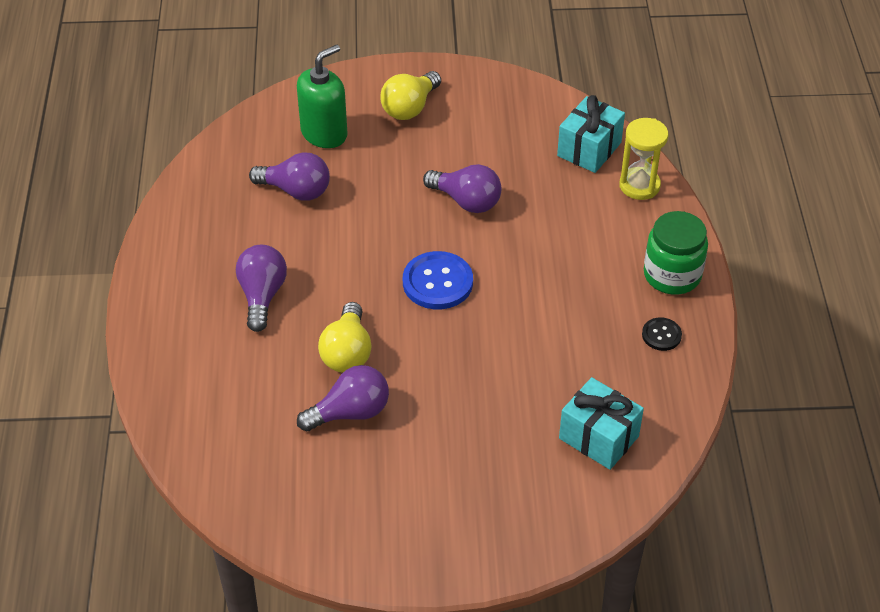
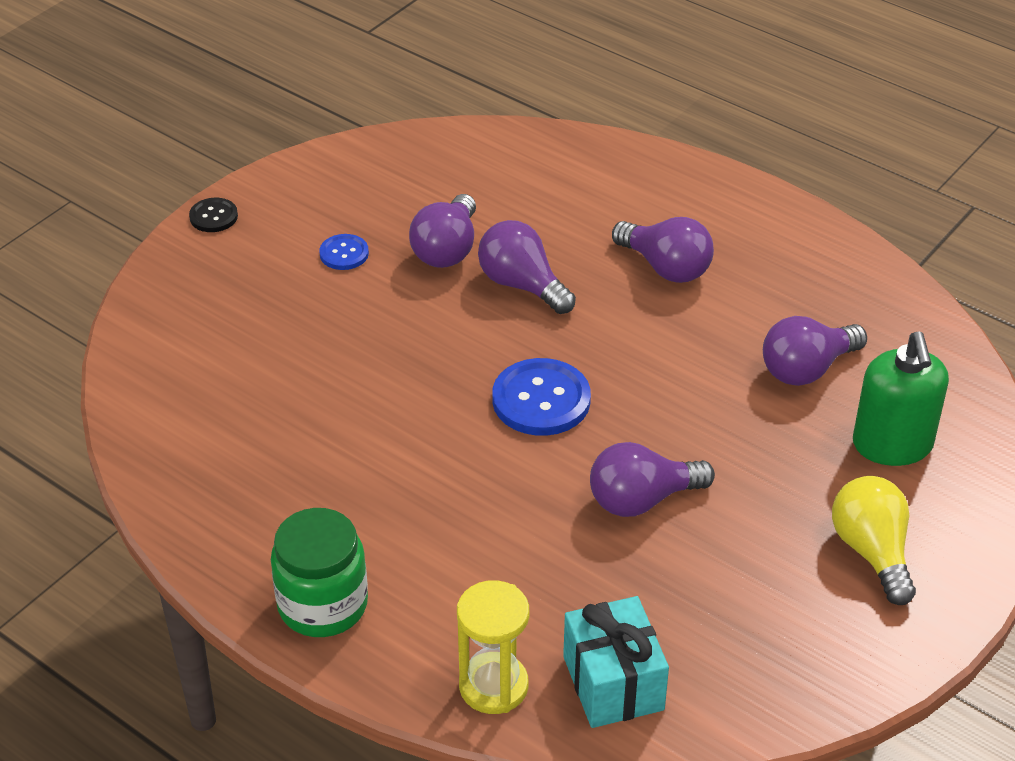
camera: 130 degrees right, 5 degrees down
(347, 352) = (522, 285): yellow light bulb -> purple light bulb
(409, 464) = (344, 253): none -> blue button
(598, 437) = (207, 391): turquoise gift -> none
(661, 335) = (257, 529): black button -> black button (213, 216)

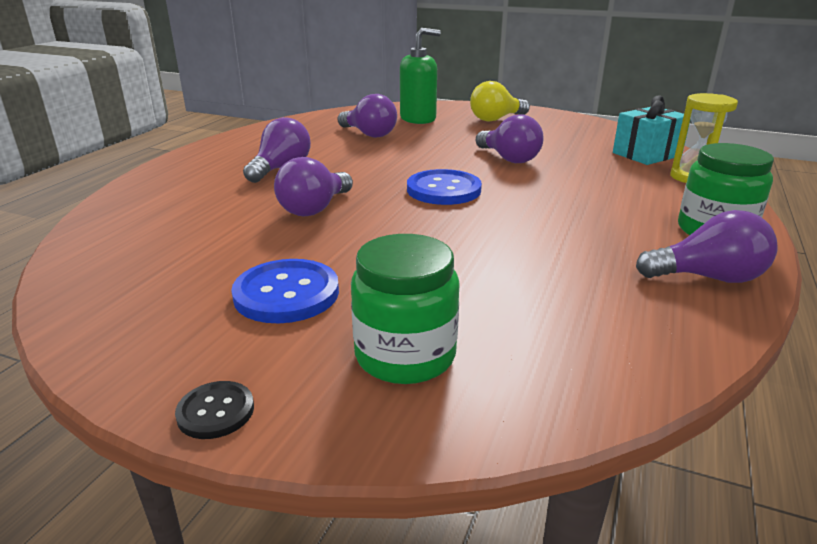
camera: 105 degrees left, 15 degrees down
(224, 306) = (405, 355): none -> green jar
(344, 253) = (286, 293): blue button -> blue button, size x1.85
(447, 249) = (271, 243): purple light bulb -> purple light bulb (708, 277)

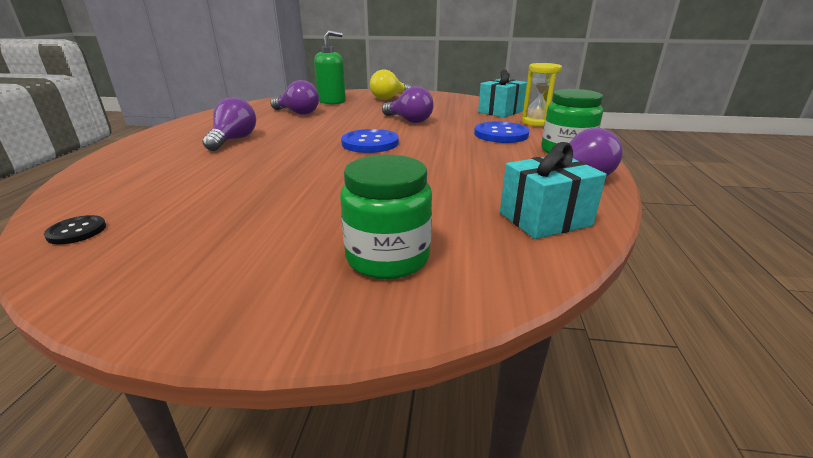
camera: 15 degrees left, 0 degrees up
(215, 411) = (235, 328): black button -> black button (77, 231)
(286, 293) = (269, 226): blue button -> blue button (501, 134)
(315, 209) = (272, 164): purple light bulb -> none
(629, 333) = (545, 219): none -> turquoise gift

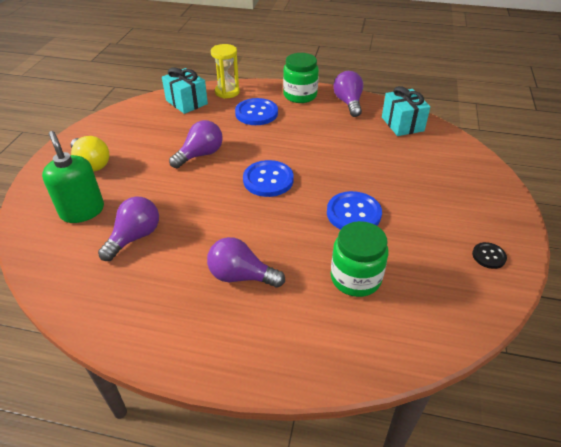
camera: 85 degrees left, 15 degrees up
(77, 231) = (453, 317): black button -> black button (488, 256)
(302, 180) = (353, 213): none -> blue button
(388, 257) = (451, 175): green jar -> green jar (355, 278)

